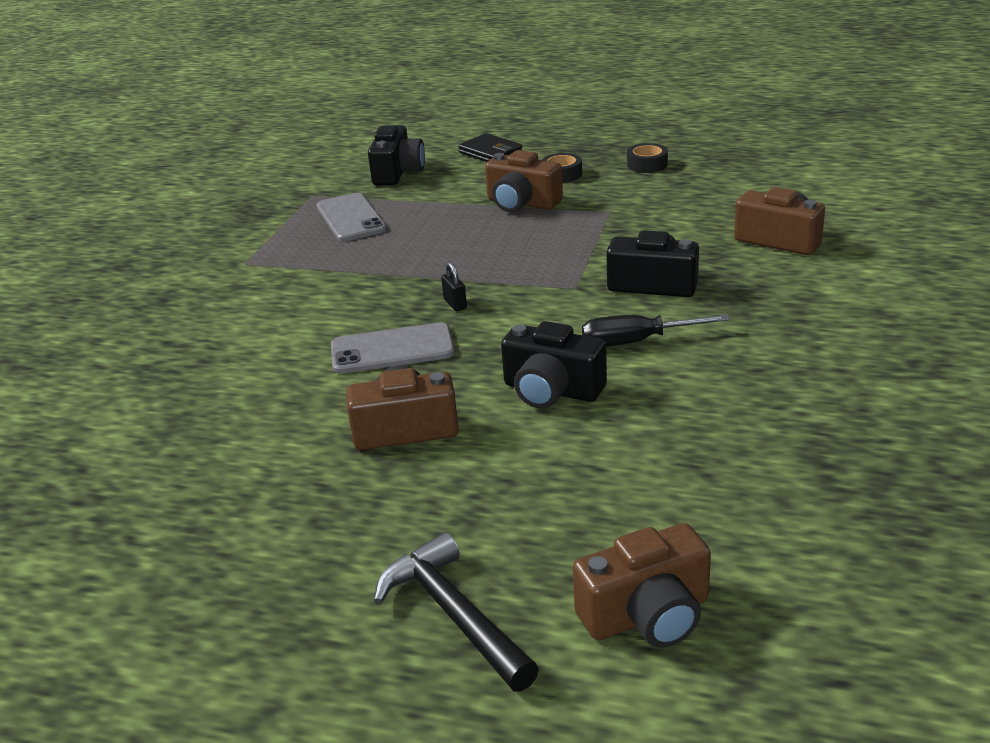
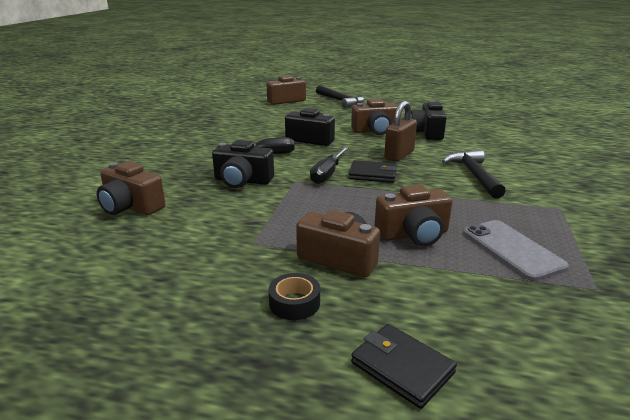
camera: 175 degrees right, 5 degrees down
(301, 309) = (474, 175): none -> black hammer
(392, 349) = (399, 155): grey phone -> brown padlock
(397, 172) = (519, 326): black camera -> black camera (427, 133)
(440, 226) = (413, 234): none -> brown camera
(455, 304) = (372, 174): black padlock -> black wallet
(525, 302) = (327, 174): none -> black screwdriver
(647, 165) = (182, 315): black tape -> none

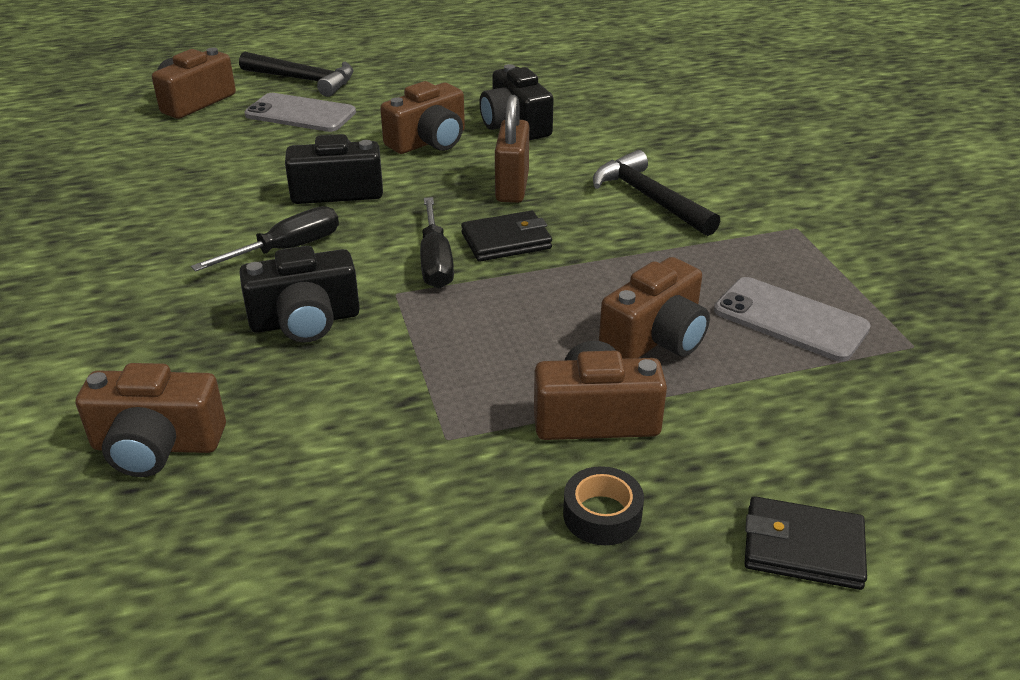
camera: 30 degrees left, 10 degrees up
(326, 111) = (300, 114): none -> grey phone

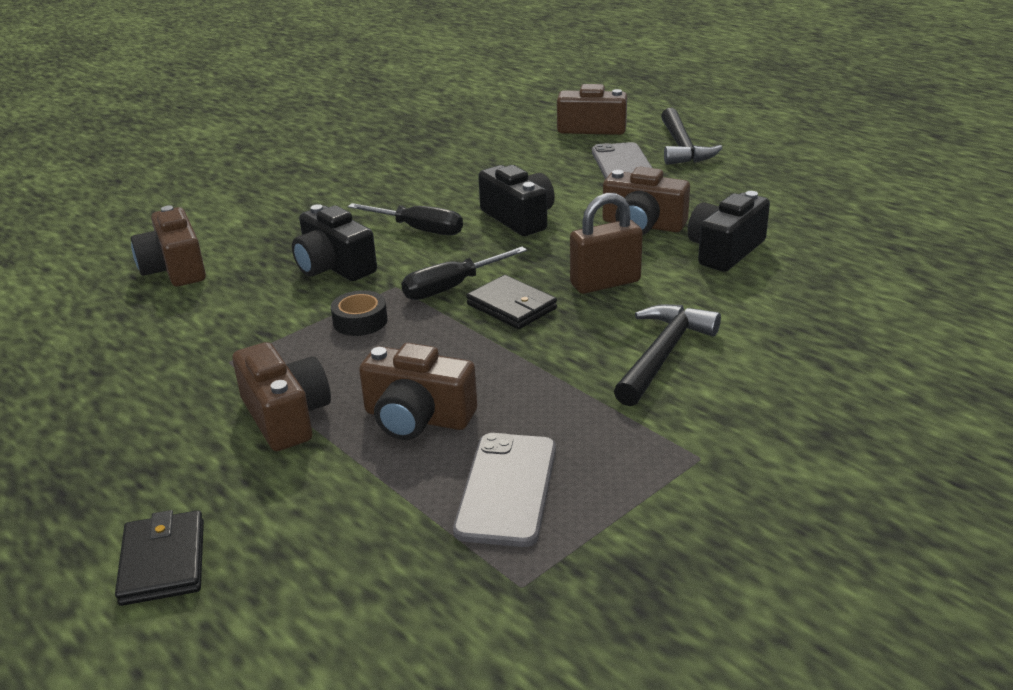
camera: 65 degrees right, 5 degrees down
(602, 515) = (169, 450): black tape -> black tape (360, 321)

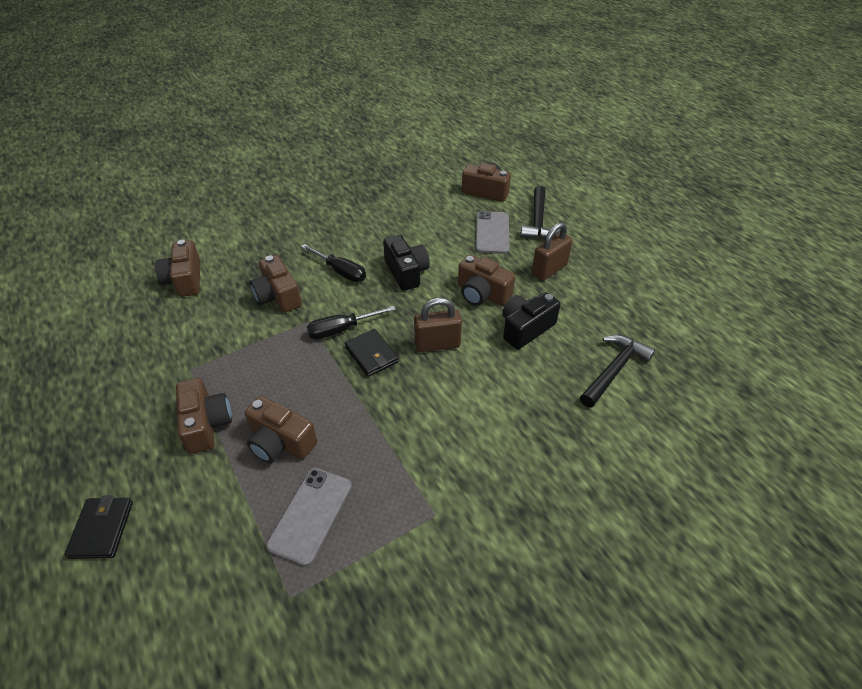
camera: 10 degrees right, 15 degrees up
(334, 266) = (278, 296): black camera -> brown camera
(360, 321) = (276, 349): black tape -> none
(663, 355) = (448, 418): black hammer -> black hammer (614, 370)
(724, 191) = (549, 270): none -> brown padlock

